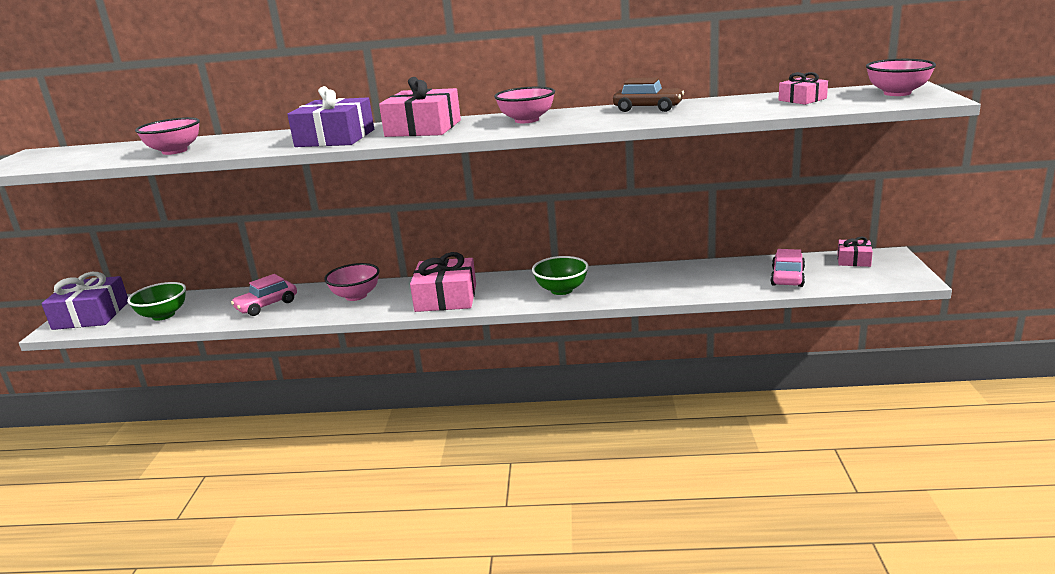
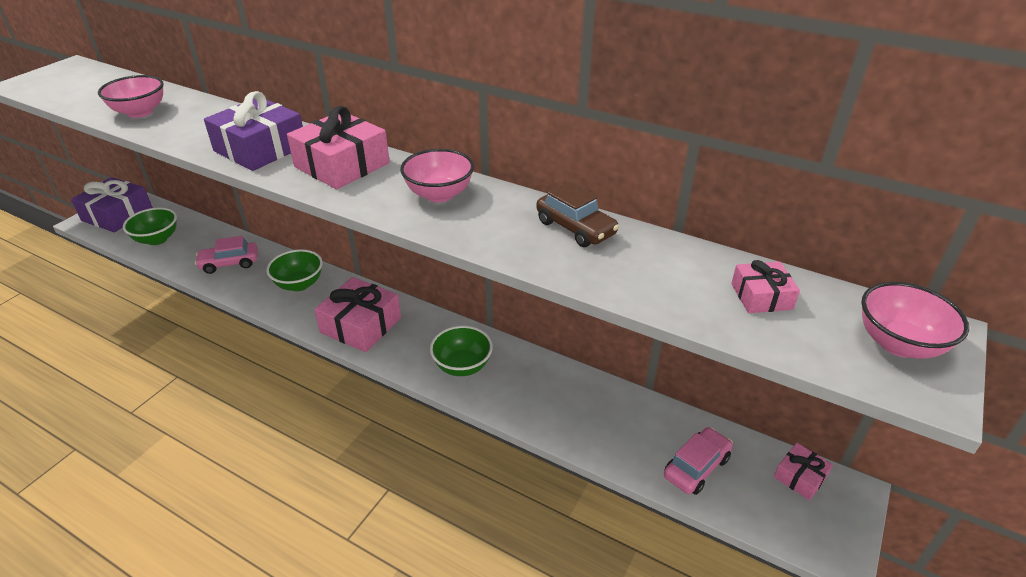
camera: 25 degrees right, 15 degrees up
(356, 296) = (299, 284): pink bowl -> green bowl

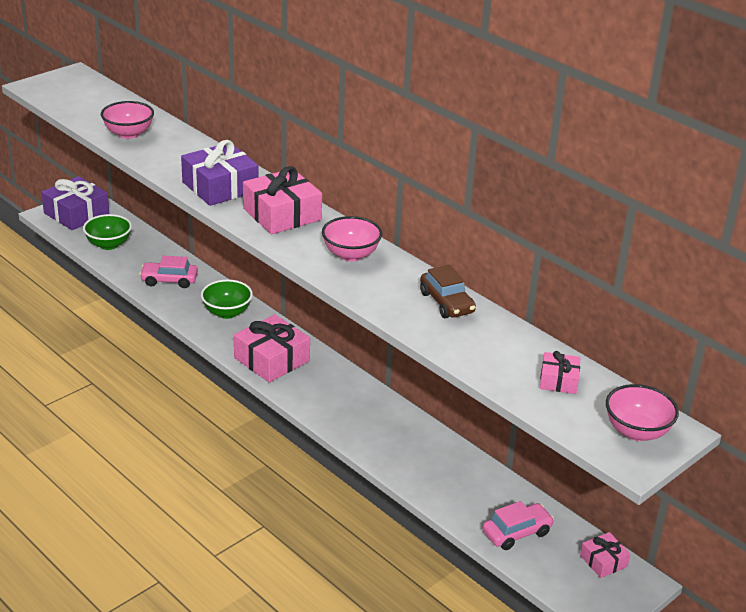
camera: 15 degrees right, 5 degrees down
(462, 366) = (349, 412): green bowl -> none

